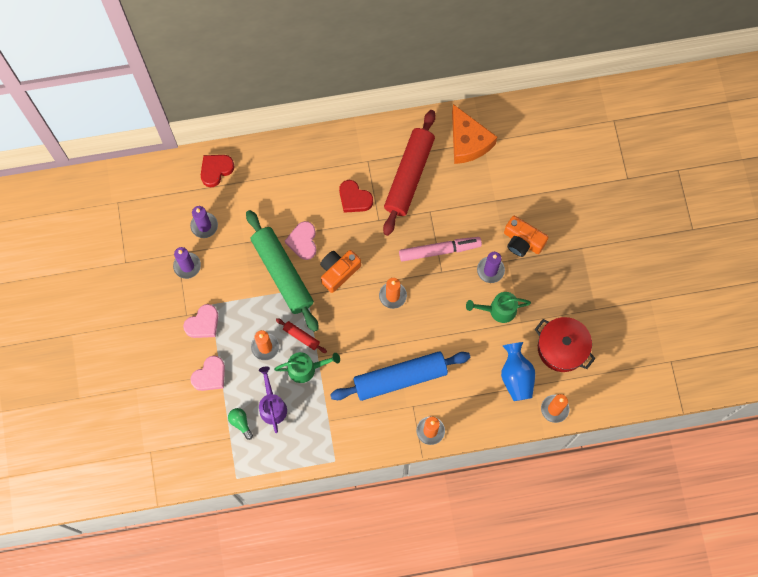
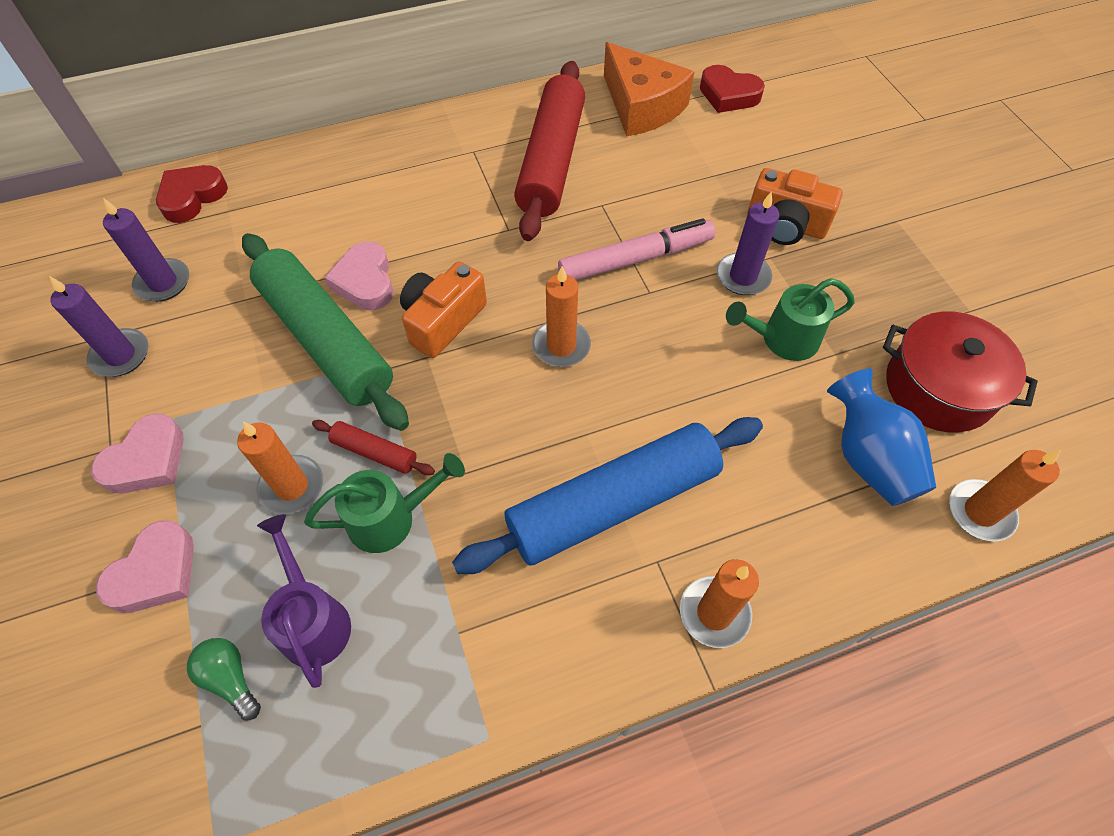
camera: 10 degrees left, 15 degrees down
(354, 198) = (457, 204): red heart -> red heart (728, 95)

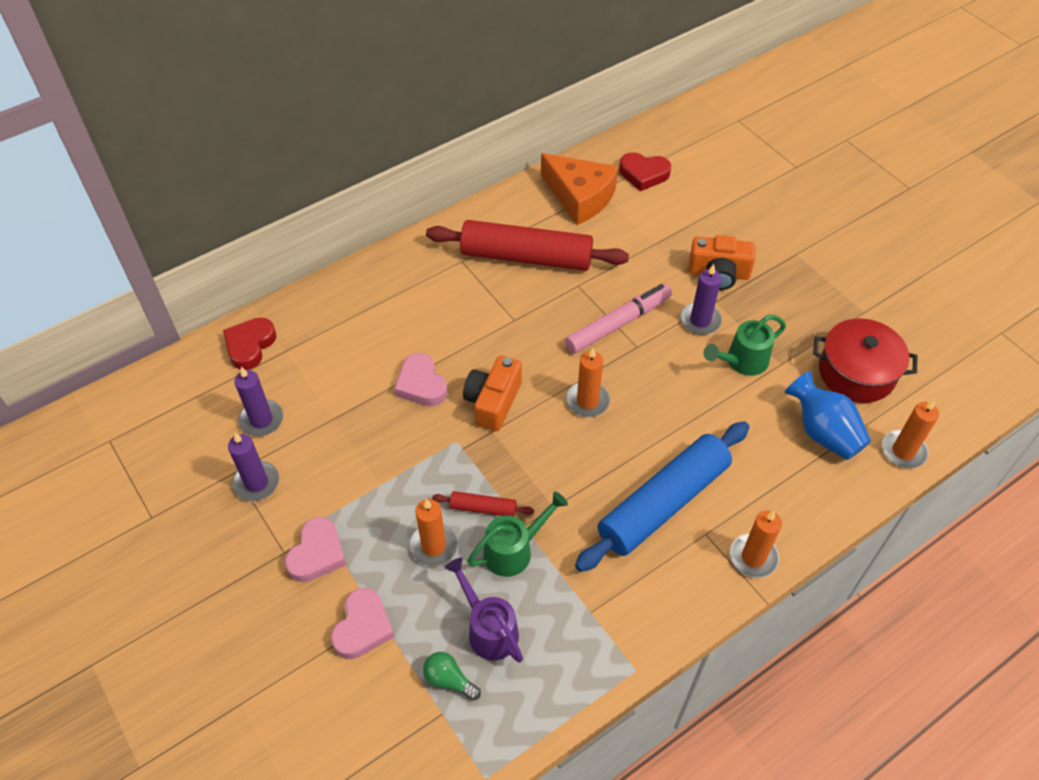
camera: 15 degrees left, 5 degrees down
(325, 340) = (410, 435): green rolling pin -> none
(551, 161) = (526, 257): red rolling pin -> red rolling pin turned 75 degrees counterclockwise

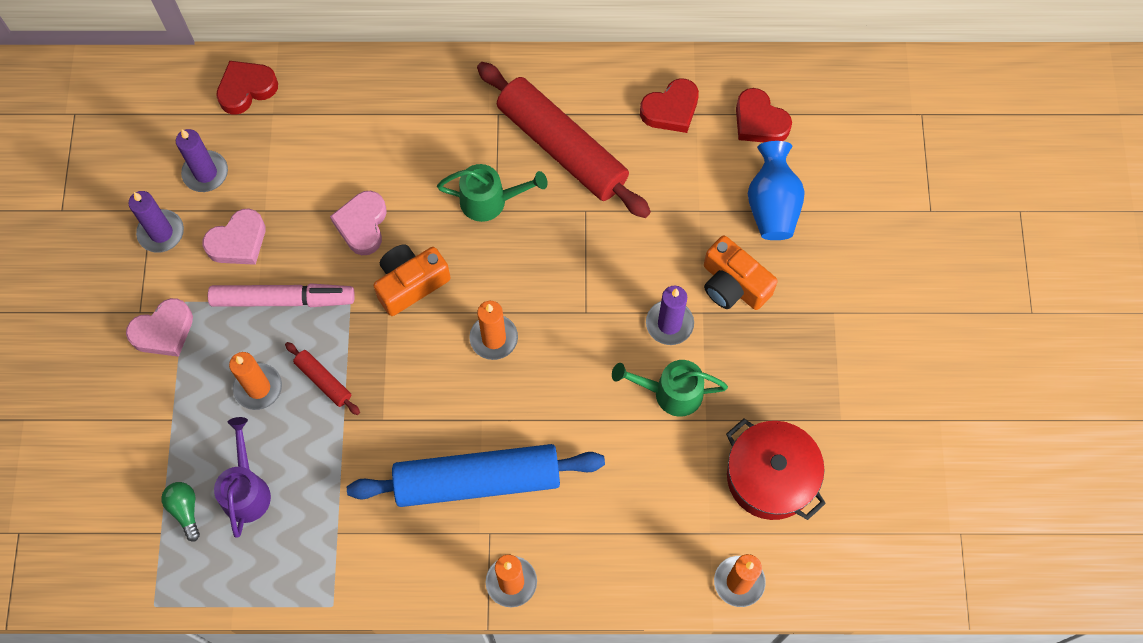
camera: 35 degrees right, 15 degrees up
(363, 627) = (153, 420): pink heart -> pink heart (238, 241)
(514, 550) = (319, 436): green watering can -> green watering can (490, 201)
(580, 197) = (671, 109): orange cheese -> red heart
(618, 323) = (589, 276): pink marker -> pink marker (283, 299)
(823, 432) = (681, 513): blue vase -> blue vase (772, 205)

